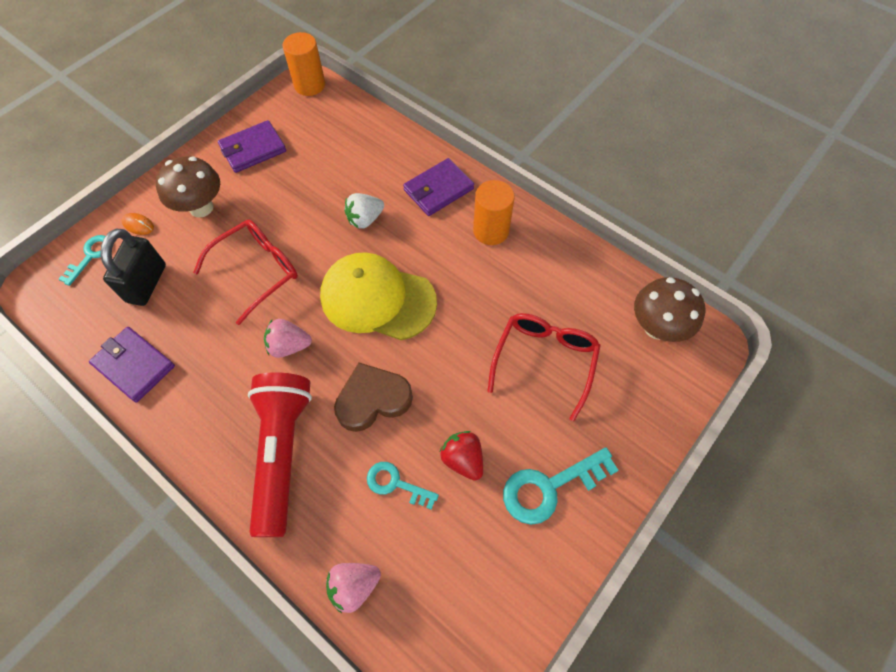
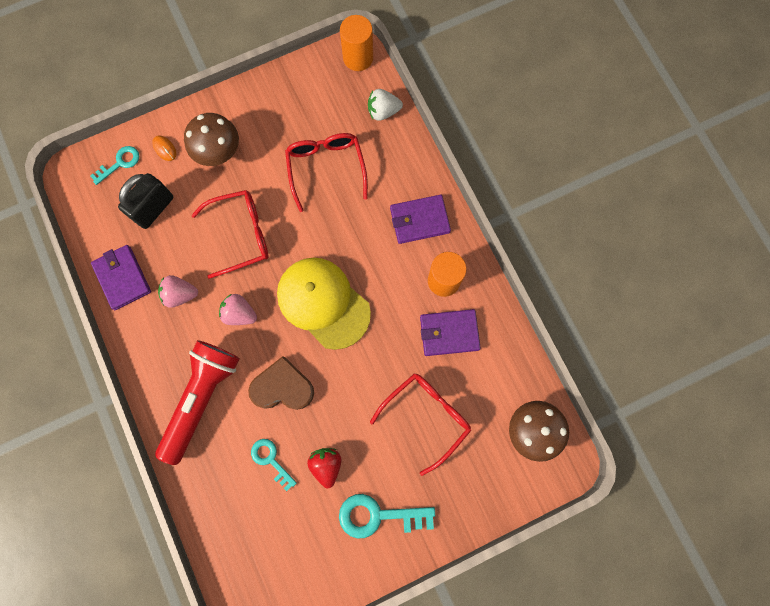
camera: 25 degrees right, 15 degrees up
(253, 149) = (282, 110): purple wallet -> purple wallet (449, 333)
(322, 181) = (326, 168): none -> red glasses
(354, 586) = (212, 517): pink strawberry -> pink strawberry (180, 294)
(365, 219) = (345, 223): white strawberry -> white strawberry (383, 111)

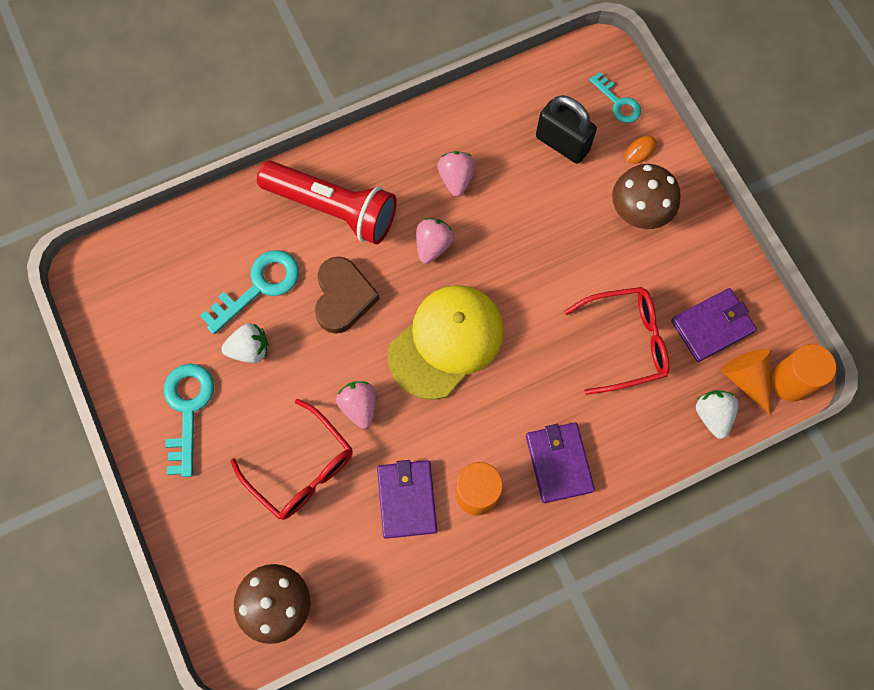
camera: 90 degrees right, 5 degrees down
(122, 278) = (475, 116): purple wallet -> purple wallet (712, 326)
(241, 235) = (532, 243): red glasses -> none
(271, 460) = (259, 287): turquoise key -> turquoise key, size x1.62
(326, 465) = (250, 349): red strawberry -> white strawberry
(355, 87) = (745, 378): none -> orange cone
(375, 371) = (359, 406): none -> pink strawberry

